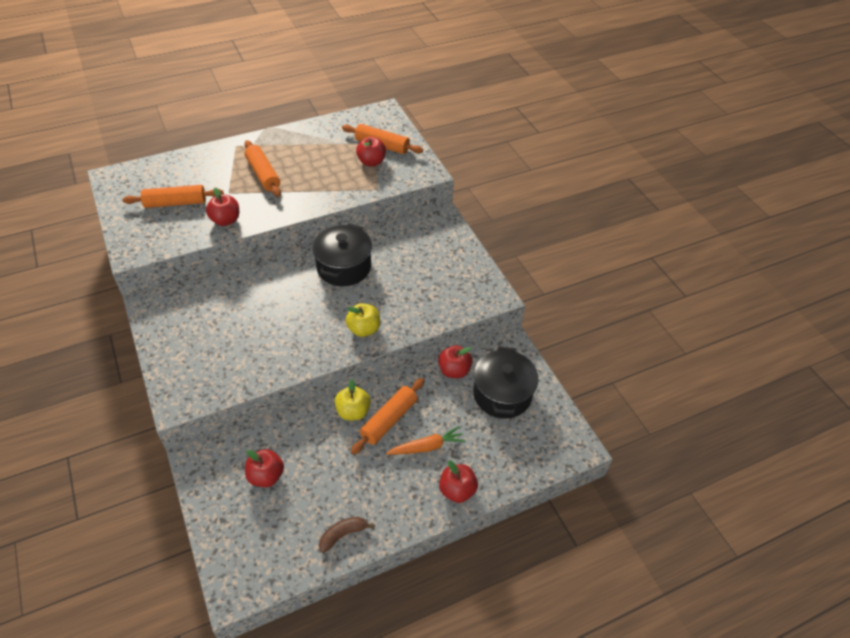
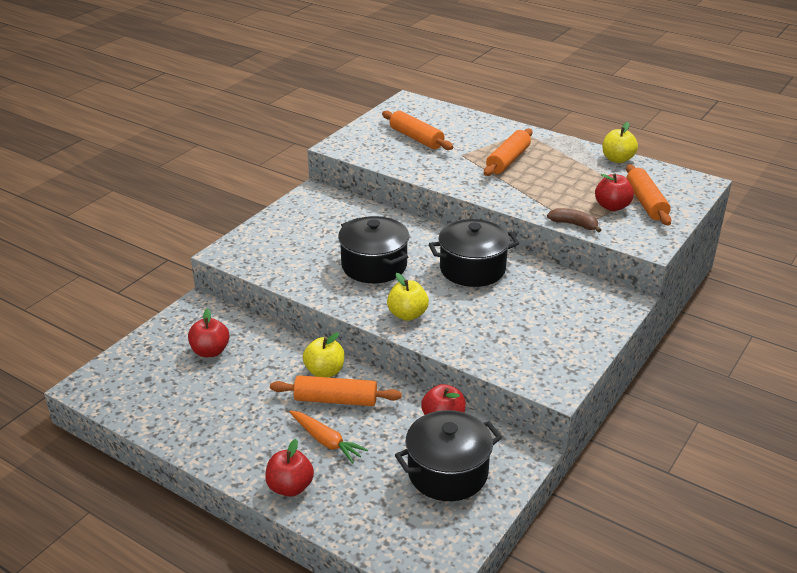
camera: 60 degrees right, 15 degrees down
(225, 220) = (426, 168): red apple -> none
(288, 317) = (374, 266): none -> black pot
(320, 126) = (617, 159): none -> yellow apple
(343, 534) = (182, 426): brown banana -> brown banana (574, 224)

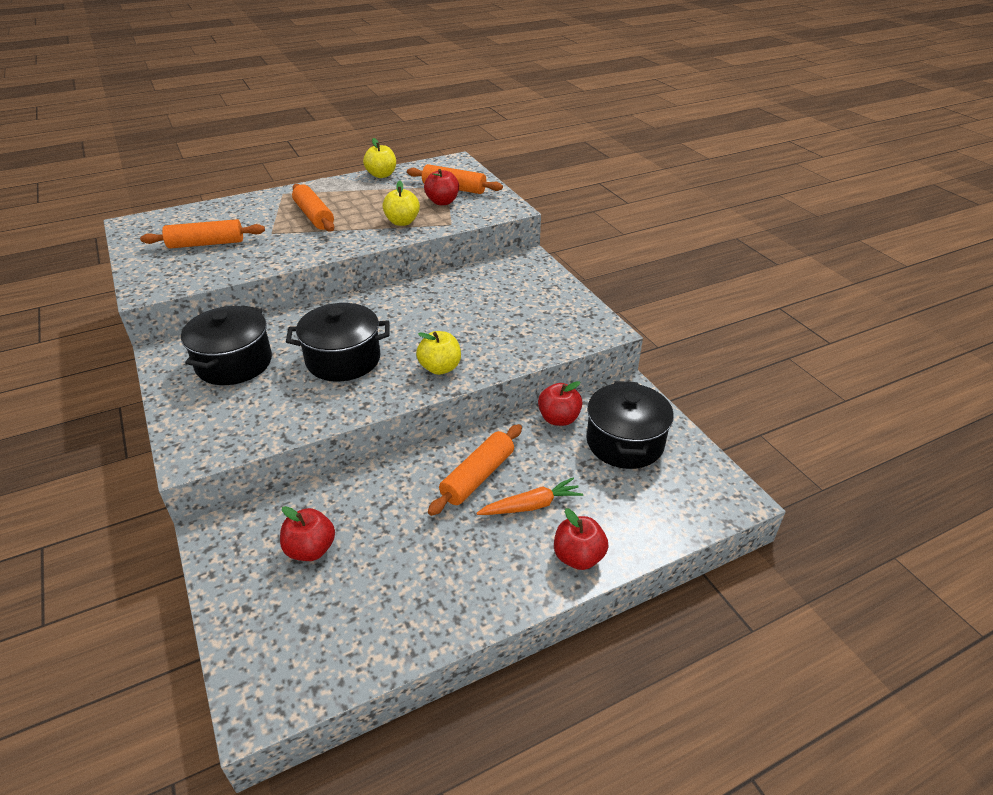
camera: 60 degrees left, 5 degrees up
(324, 371) = (429, 469): yellow apple -> yellow apple (402, 222)
(472, 269) = (412, 308): black pot -> black pot (234, 363)
(574, 224) = (447, 225): brown banana -> none

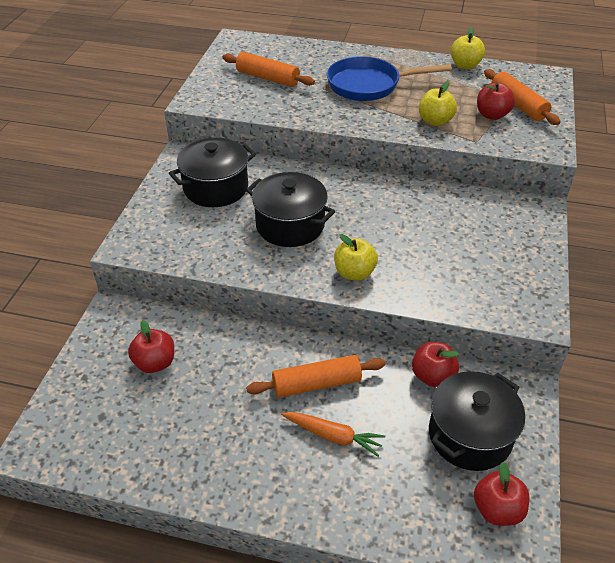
camera: 40 degrees right, 5 degrees up
(314, 216) = (369, 85): orange rolling pin -> blue pan
(578, 557) = (326, 504): red apple -> red apple (497, 509)

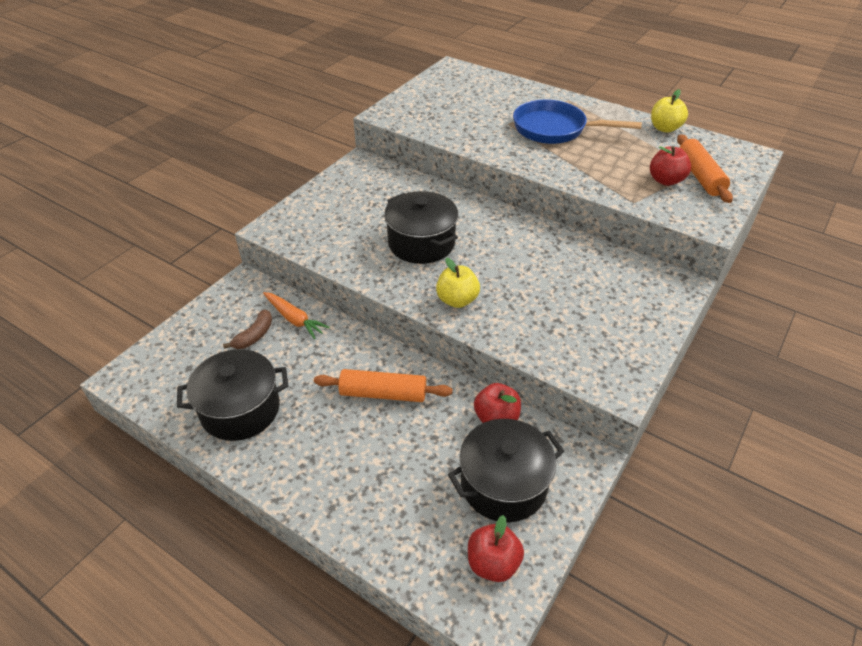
camera: 20 degrees right, 0 degrees up
(155, 363) = (254, 336): red apple -> brown banana
(216, 188) = (373, 196): black pot -> black pot (240, 409)
(268, 78) = (462, 106): orange rolling pin -> none
(333, 436) = (373, 445): orange carrot -> orange carrot (294, 319)
(435, 121) = (602, 175): yellow apple -> none

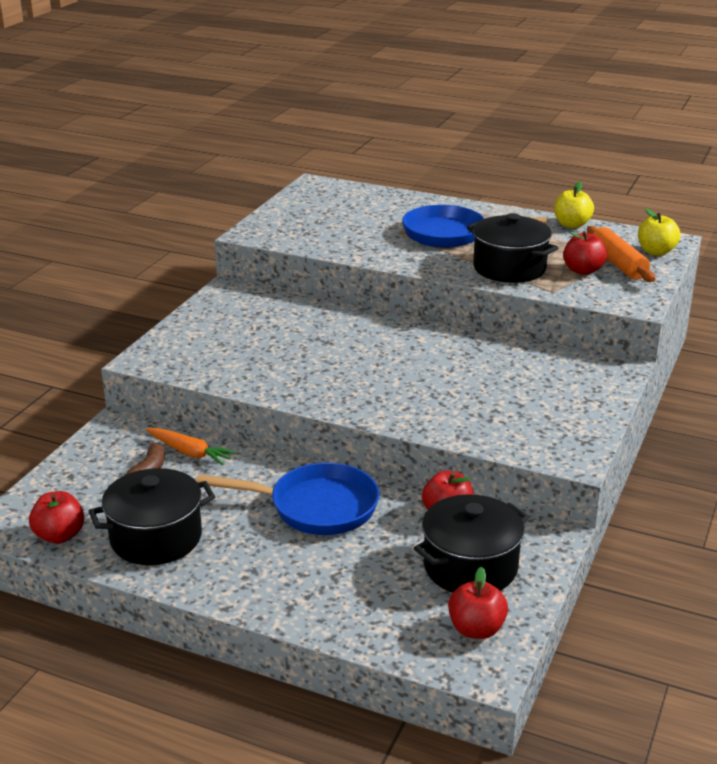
camera: 10 degrees left, 15 degrees down
(163, 395) = (59, 536): none -> red apple
(383, 393) = (315, 507): orange rolling pin -> blue pan
(421, 243) = (325, 358): black pot -> black pot (509, 268)
(457, 300) = (381, 404): yellow apple -> yellow apple (656, 252)

